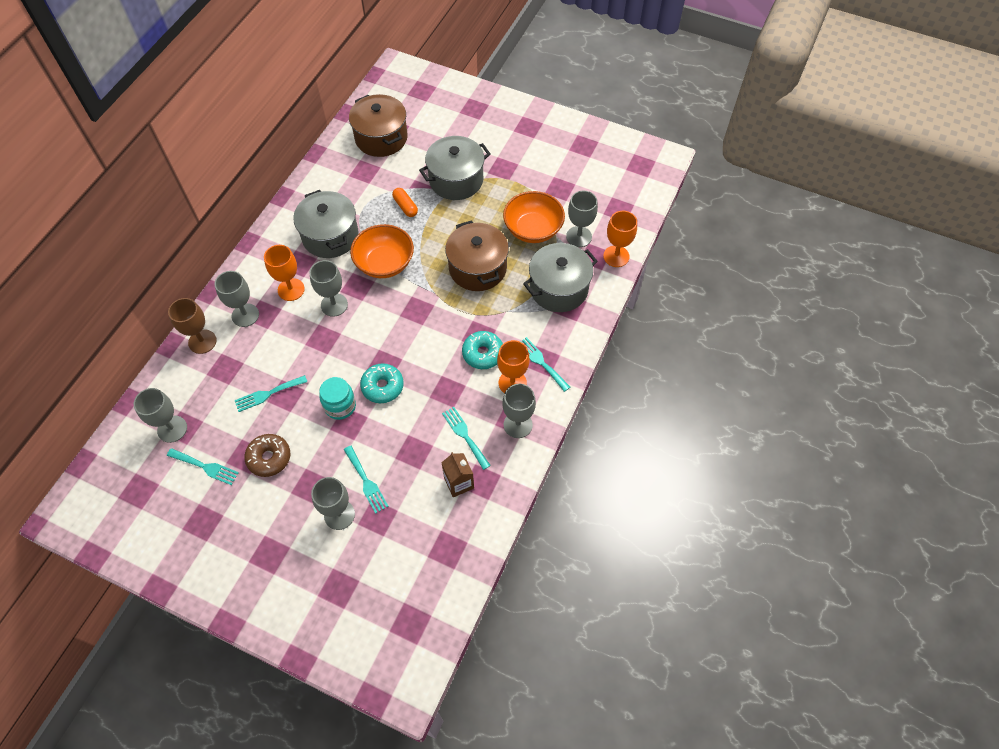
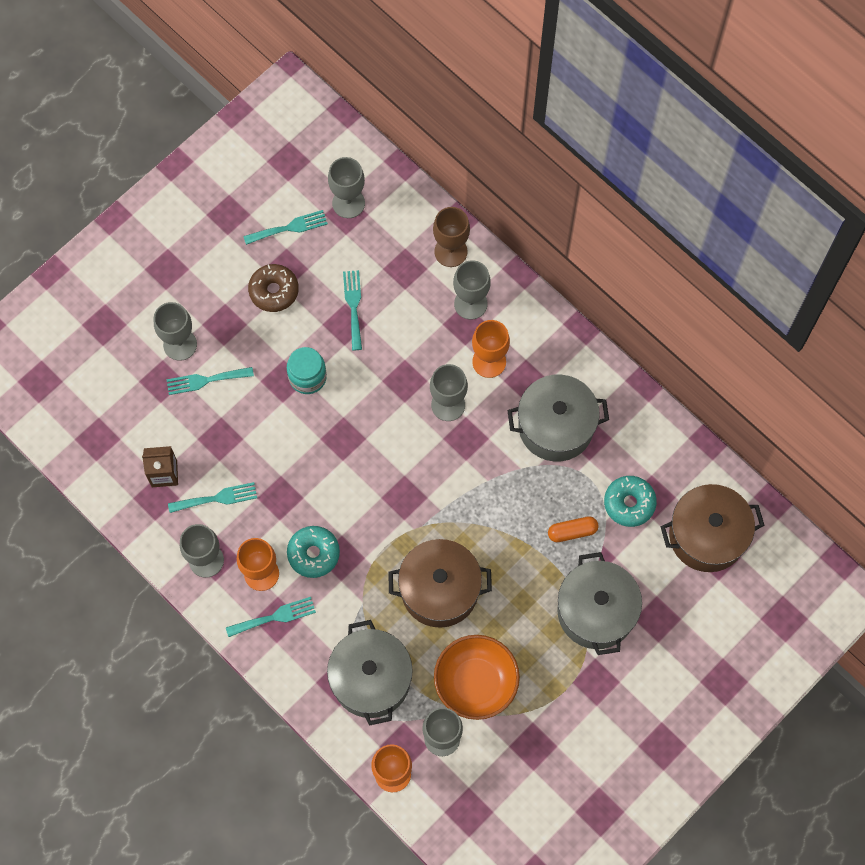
camera: 110 degrees right, 10 degrees up
(205, 467) = (289, 228): turquoise fork -> turquoise fork turned 150 degrees counterclockwise
(382, 386) = (314, 429): turquoise donut -> turquoise donut (629, 503)
(384, 263) = (489, 480): orange bowl -> none

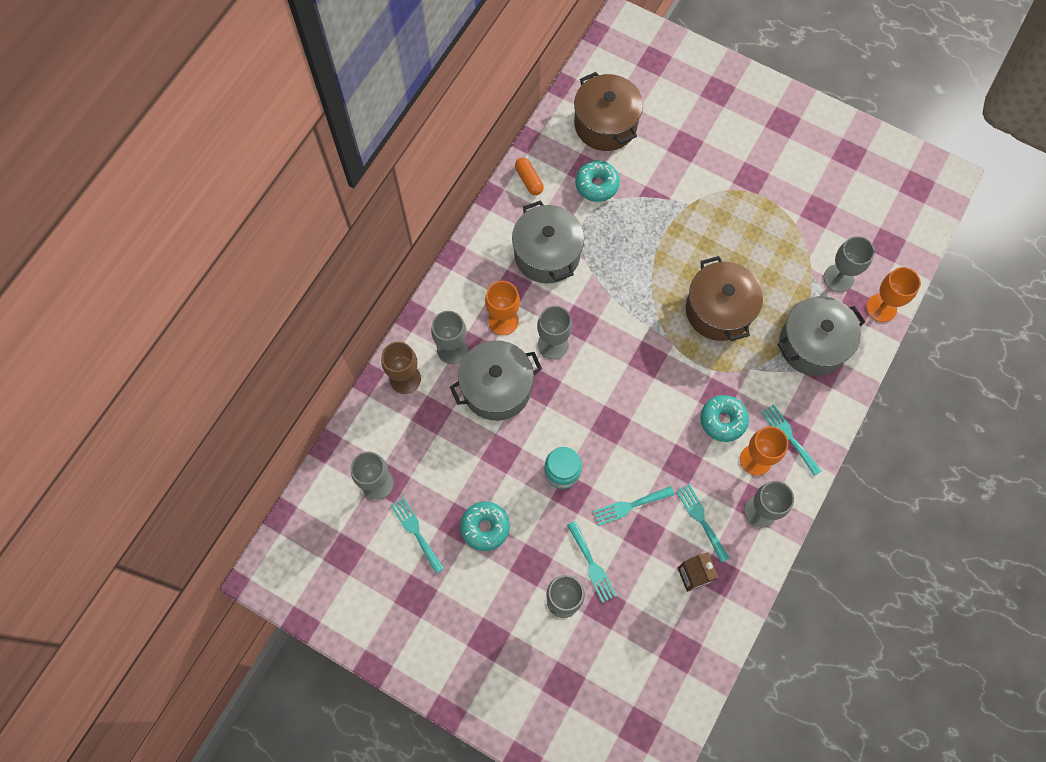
camera: 105 degrees left, 0 degrees up
(274, 291) = (485, 527): brown donut -> turquoise donut
(353, 306) = (481, 450): turquoise fork -> turquoise fork (629, 506)
(476, 682) = (784, 264): orange bowl -> none
(572, 531) = (634, 221): orange capsule -> orange capsule (529, 180)
(596, 611) = (695, 189): grey pot -> grey pot (496, 388)

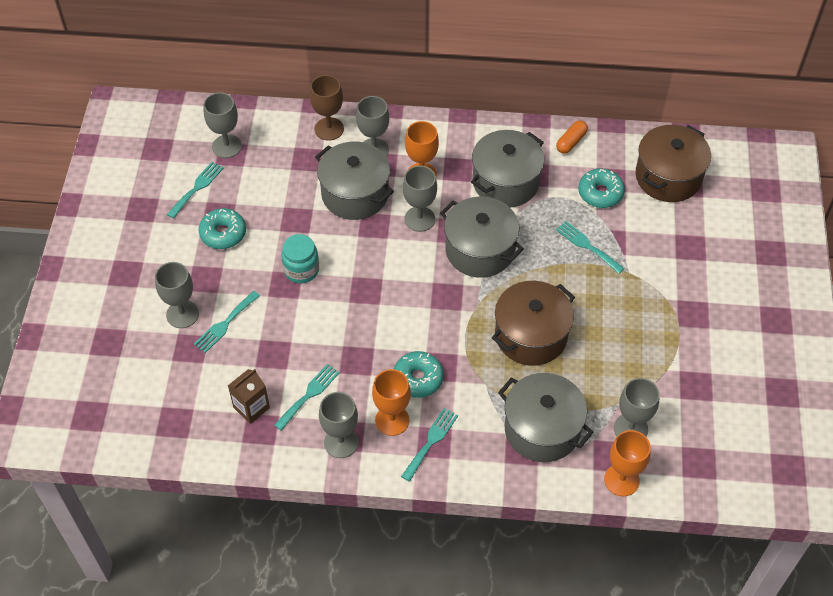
camera: 65 degrees right, 15 degrees down
(611, 310) = (479, 250): none -> grey pot
(629, 506) = (294, 333): turquoise fork -> turquoise fork (587, 246)

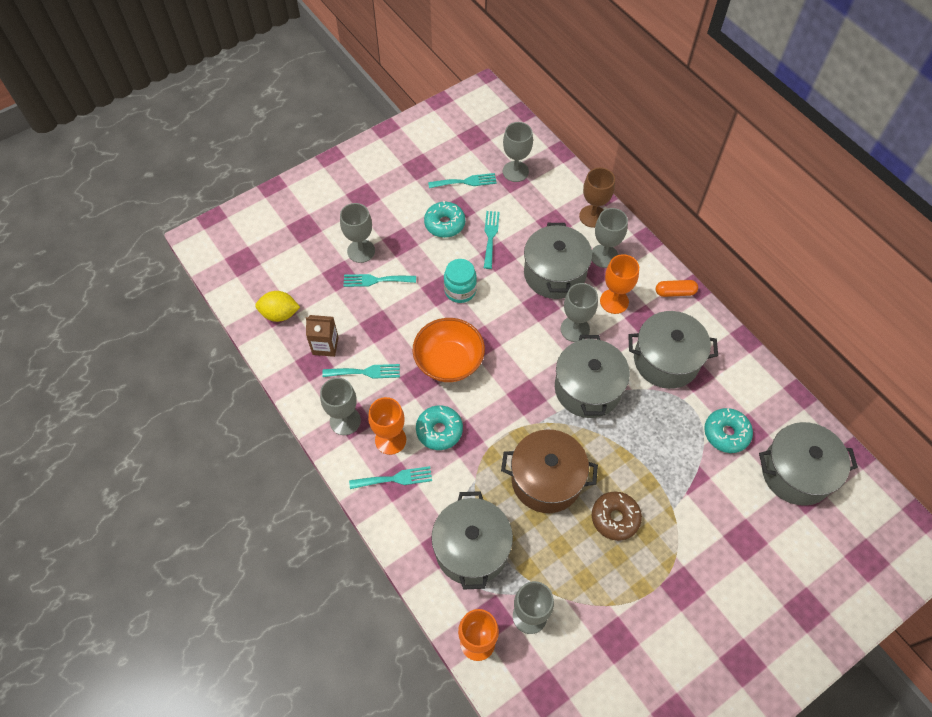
camera: 50 degrees right, 5 degrees up
(180, 422) = (280, 314): none -> yellow lemon
(361, 326) = (449, 361): none -> orange bowl
(571, 142) = (752, 377): orange capsule -> orange capsule (675, 292)
(587, 246) = (667, 460): turquoise fork -> turquoise fork (490, 236)
(603, 314) = (615, 518): none -> brown donut
(668, 177) = (796, 472): brown pot -> grey pot

